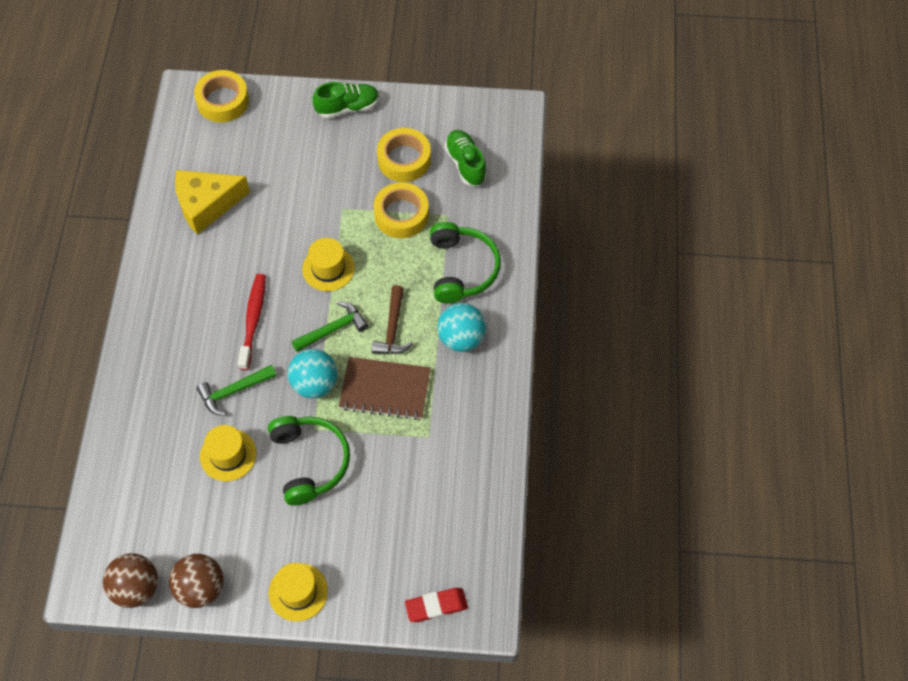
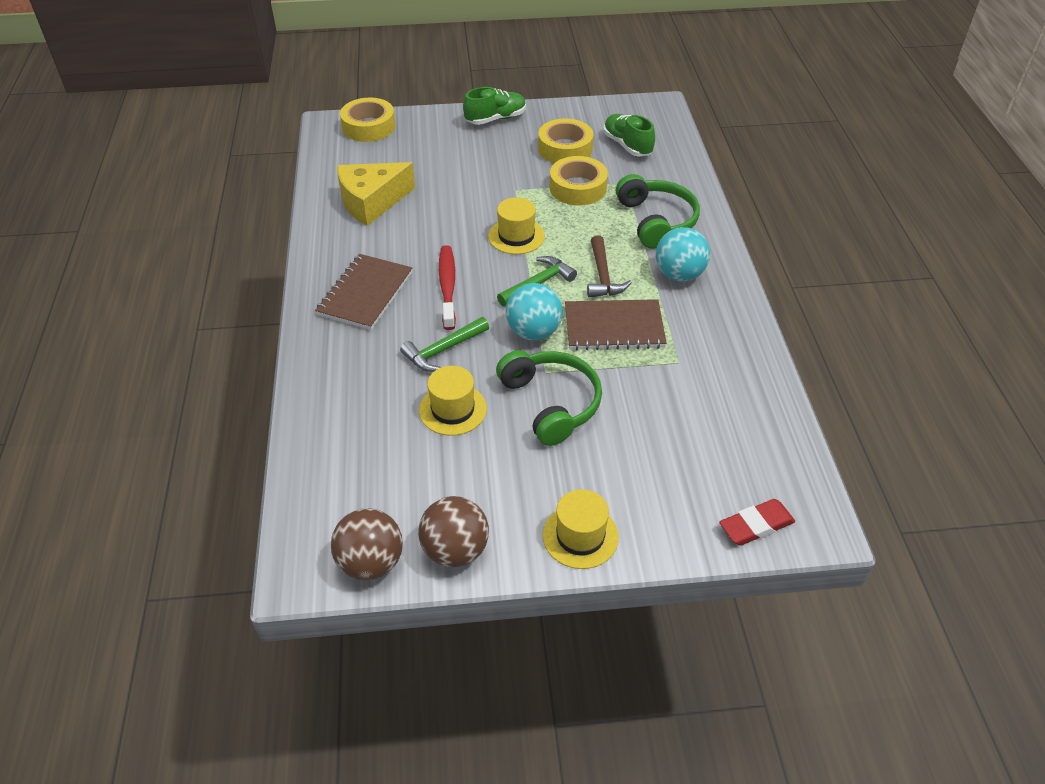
camera: 10 degrees left, 15 degrees down
(181, 317) = (365, 294): none -> brown notebook

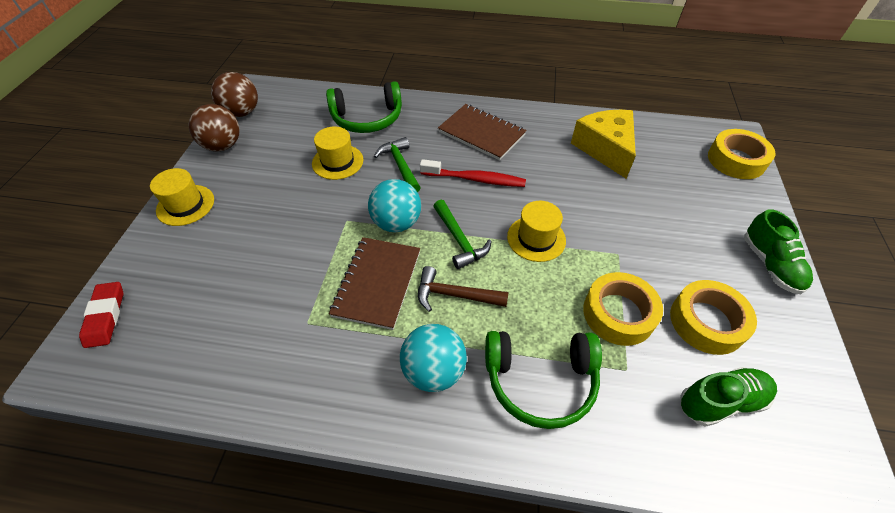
camera: 105 degrees right, 5 degrees up
(551, 403) = (312, 217): green headphones -> green headphones (367, 118)

